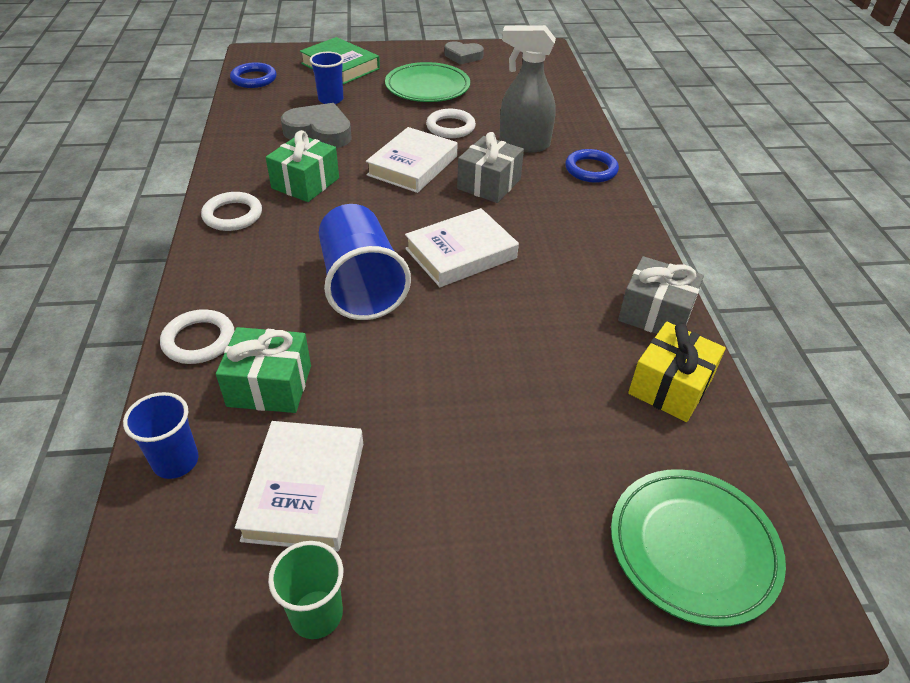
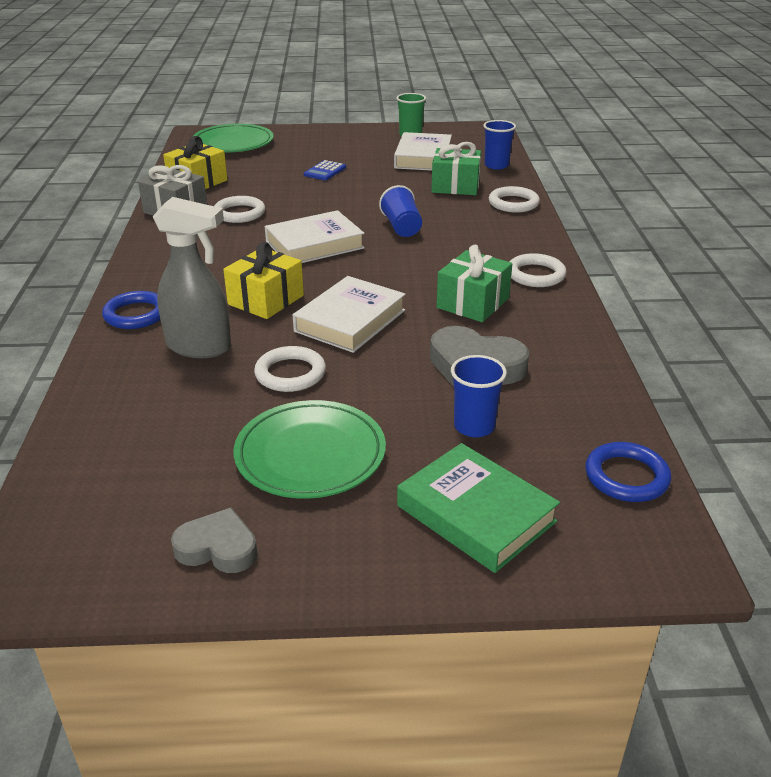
camera: 175 degrees left, 10 degrees down
(361, 285) = (401, 227): blue cup -> blue cup, size x0.56
(481, 428) = (325, 171): none -> blue calculator
(489, 184) = (266, 300): grey gift -> yellow gift
(570, 309) = (239, 213): none -> white ring

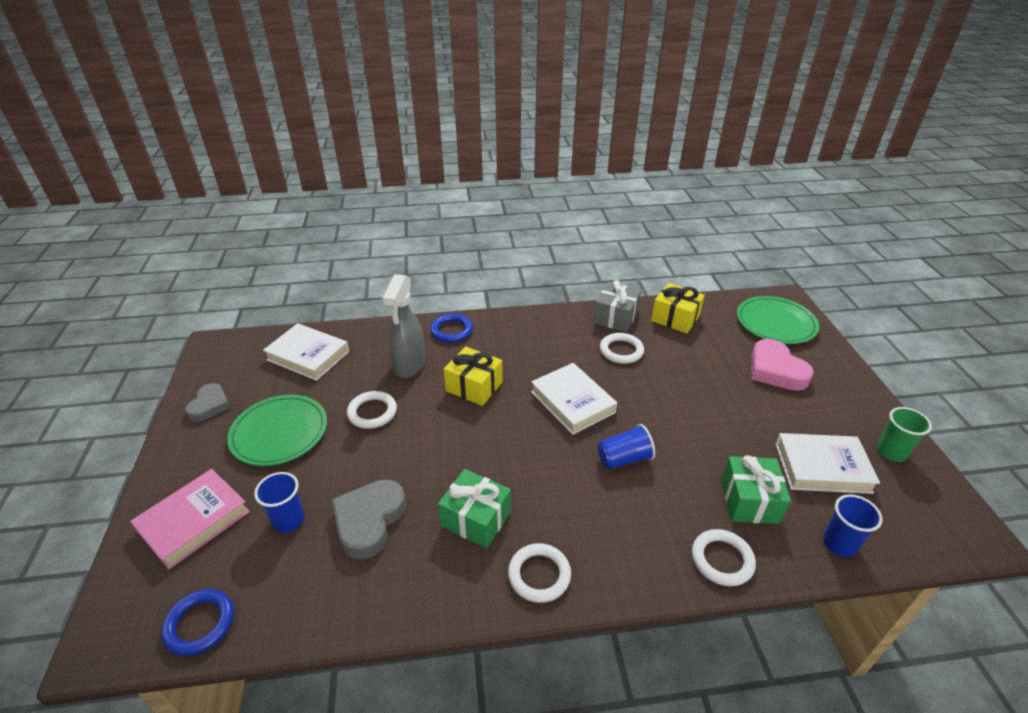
camera: 85 degrees right, 5 degrees up
(302, 154) = (775, 370): none -> pink heart
(325, 171) = (738, 391): blue calculator -> none
(350, 321) = (443, 437): white book -> white book (308, 356)
(475, 514) = (194, 521): green book -> pink book

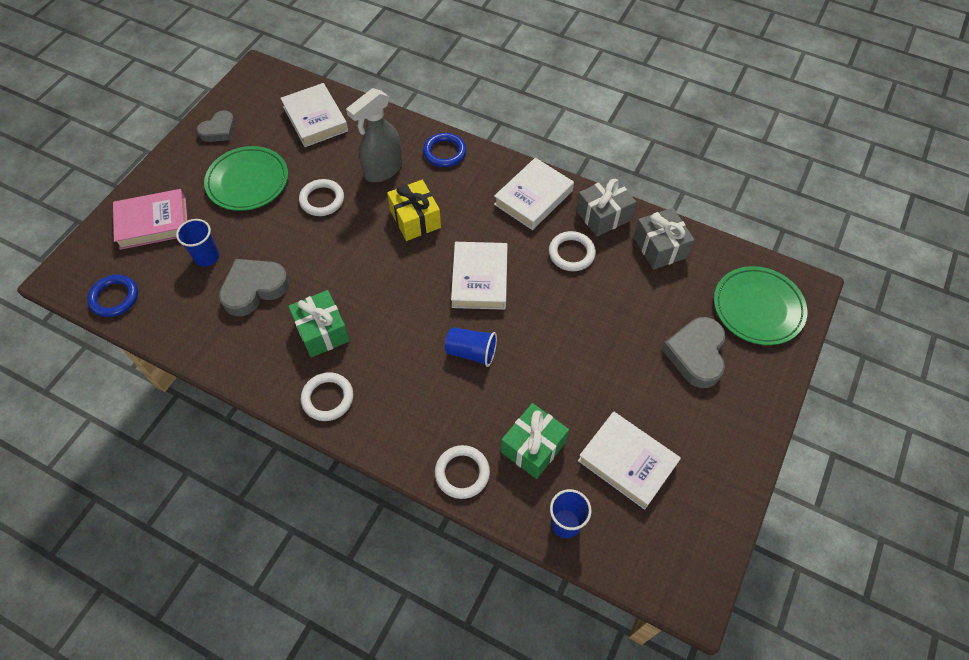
camera: 35 degrees right, 20 degrees up
(553, 329) = (533, 197): none -> white book
(675, 318) = (660, 247): yellow gift -> grey gift
(775, 370) = (696, 354): pink heart -> grey heart
(891, 452) = (708, 490): green cup -> none

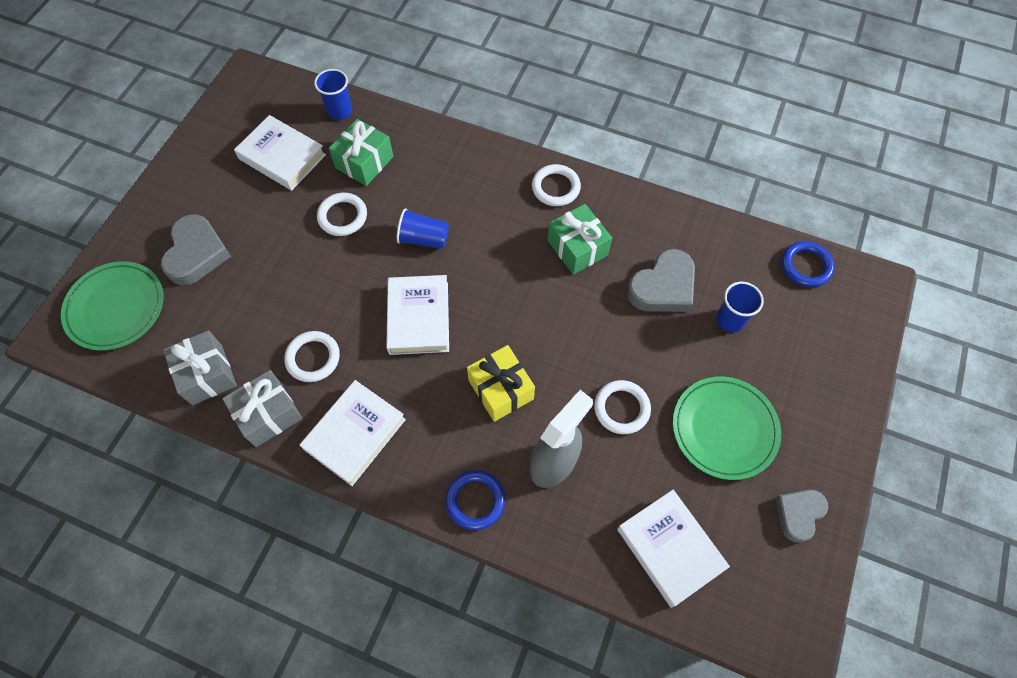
camera: 175 degrees right, 5 degrees up
(153, 223) = (812, 359): pink book -> none
(462, 473) = (426, 139): white ring -> white ring (342, 216)

